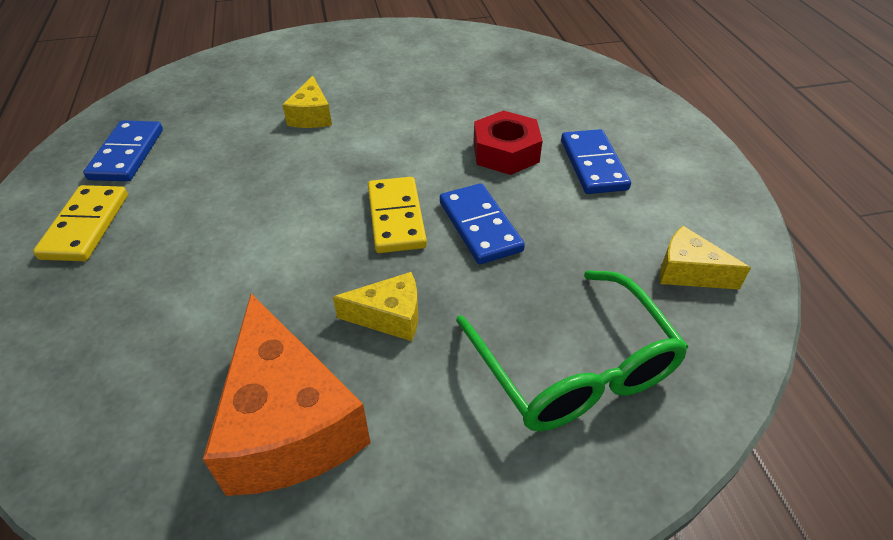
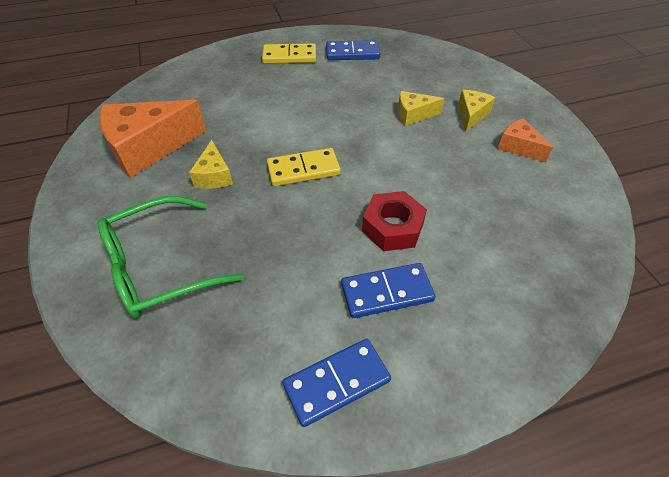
camera: 85 degrees right, 5 degrees up
(393, 57) = (518, 147): none -> orange cheese
(479, 226) = (296, 214): blue domino -> blue domino (336, 382)
(688, 272) = (244, 354): yellow cheese -> yellow cheese (471, 115)

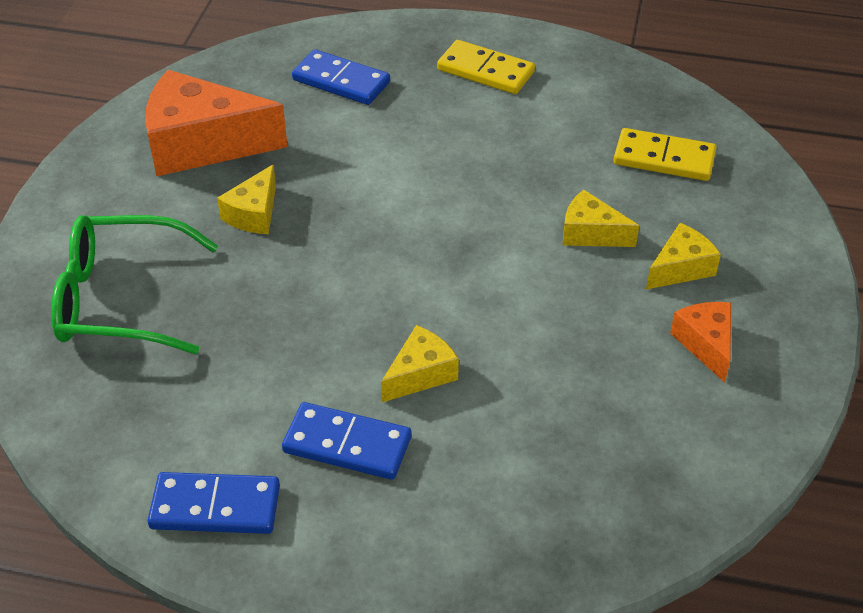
camera: 30 degrees right, 5 degrees down
(303, 169) = (370, 251): yellow domino -> yellow domino (664, 158)
(352, 53) = (586, 98): blue domino -> blue domino (341, 81)
(392, 227) = (421, 374): red nut -> yellow cheese

